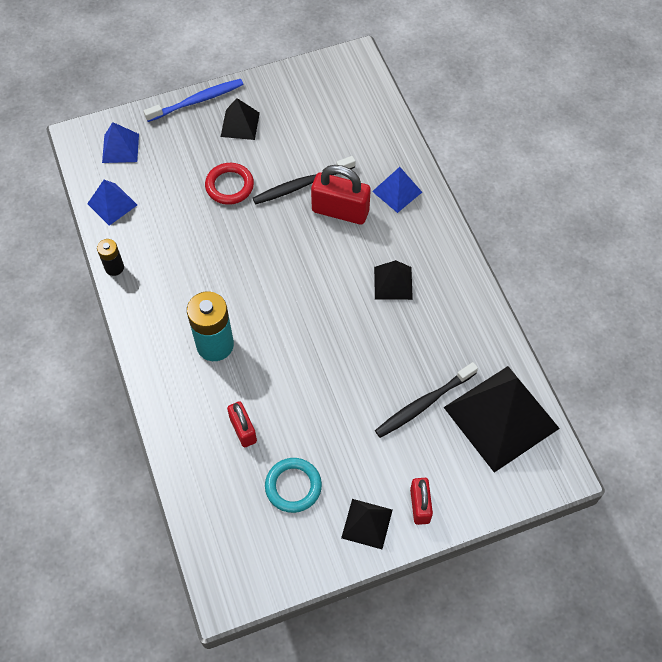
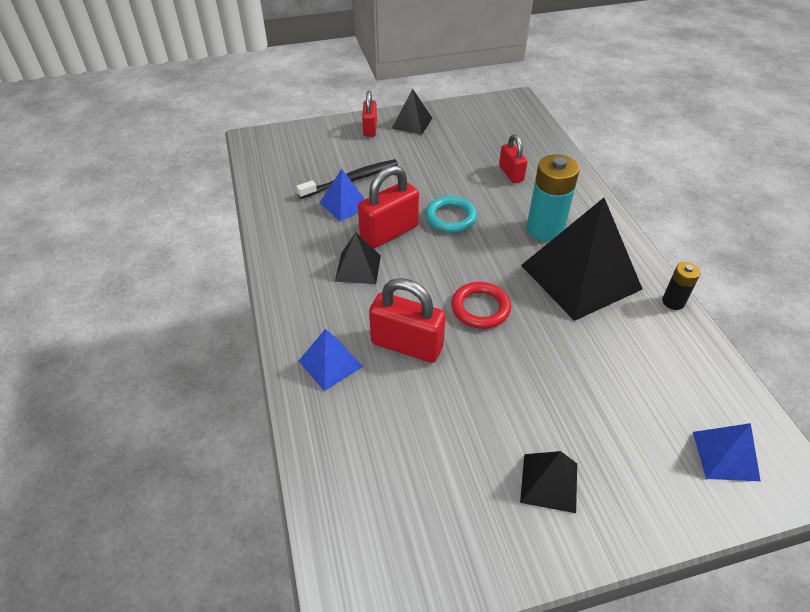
camera: 175 degrees left, 15 degrees down
(112, 204) = (705, 374): blue pyramid -> blue pyramid (345, 204)
(197, 101) = (626, 535): blue toothbrush -> none
(229, 186) = (552, 387): red ring -> red ring (480, 308)
(293, 486) = (467, 142): turquoise ring -> turquoise ring (450, 218)
(301, 185) = (455, 381): black toothbrush -> none
(370, 328) = (389, 232): none -> red padlock
(501, 418) = (287, 168): black pyramid -> black pyramid (580, 276)

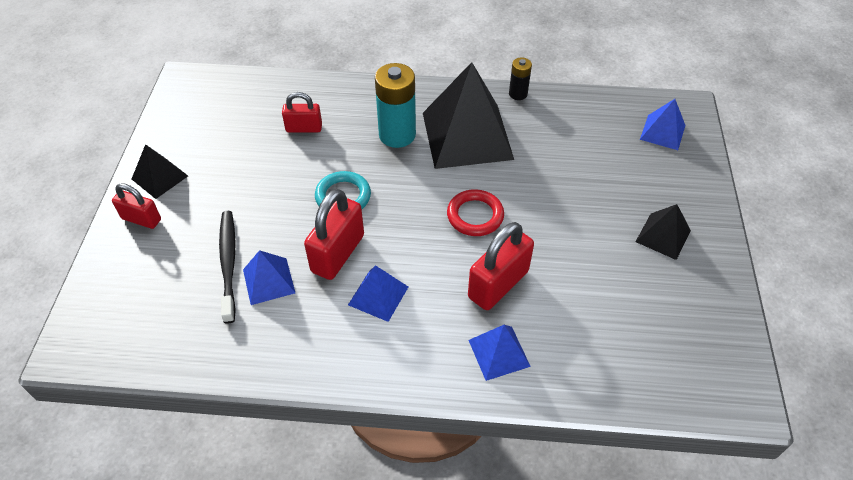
camera: 70 degrees left, 5 degrees up
(358, 268) = (378, 295): black pyramid -> blue pyramid
(389, 232) = (338, 253): red padlock -> red padlock turned 45 degrees clockwise

